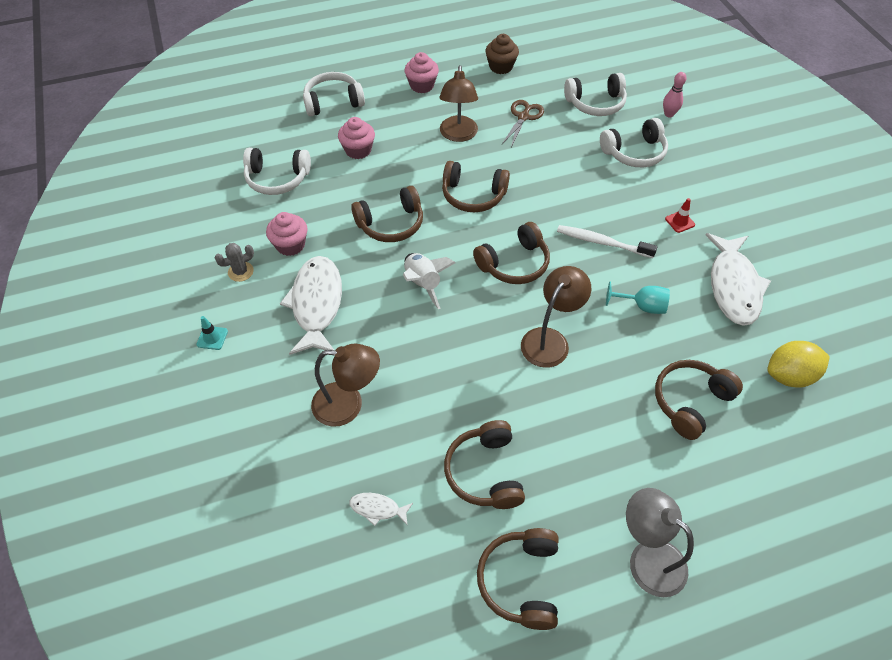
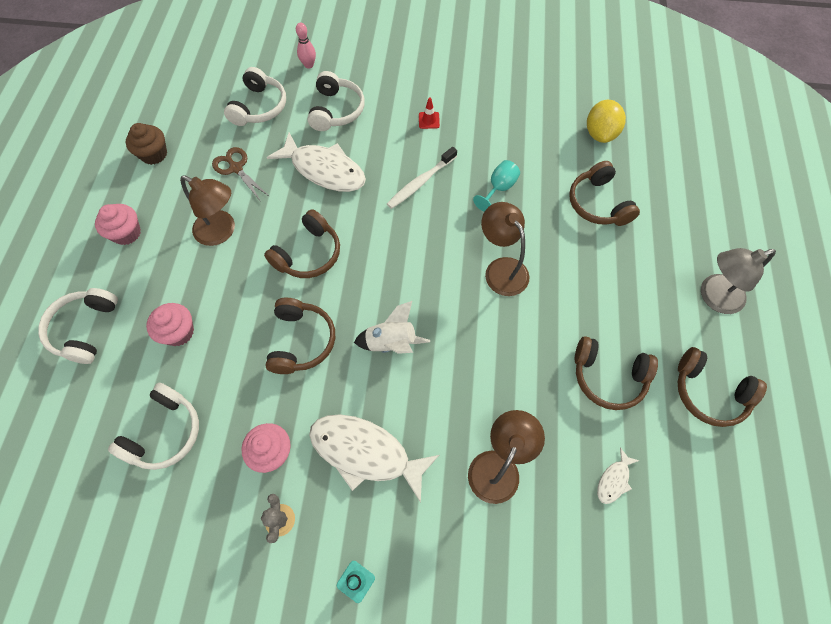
camera: 65 degrees left, 10 degrees up
(514, 264) = (408, 258): brown headphones -> none
(733, 286) = (509, 122): white fish -> white fish (324, 170)

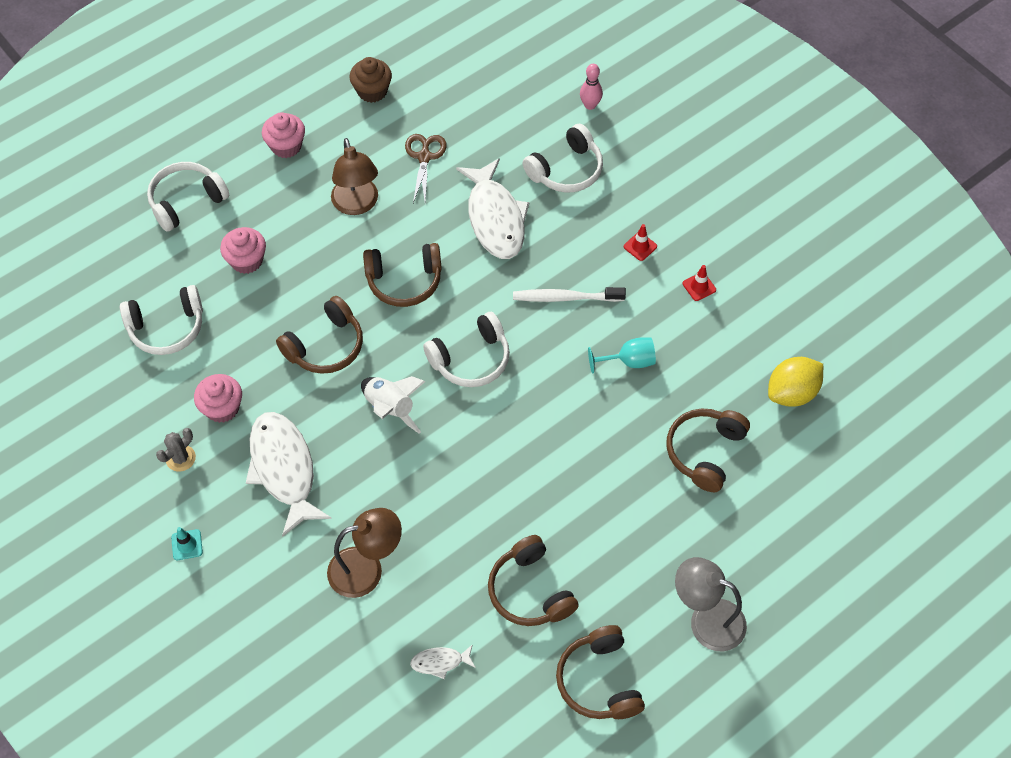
camera: 45 degrees right, 5 degrees down
(259, 107) = (502, 114): white headphones -> white headphones (471, 359)
(486, 117) = (699, 287): none -> red traffic cone
(501, 269) = (547, 430): brown lamp -> none

